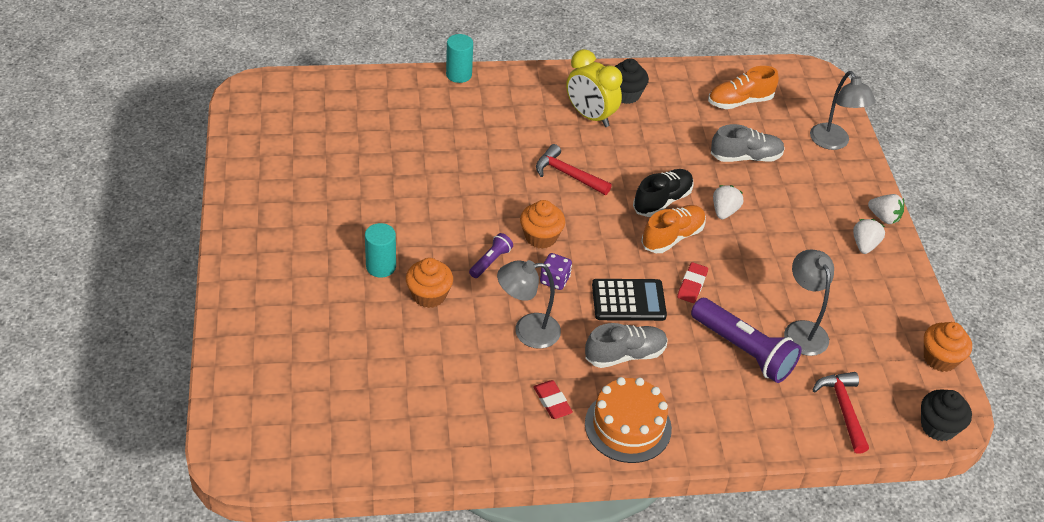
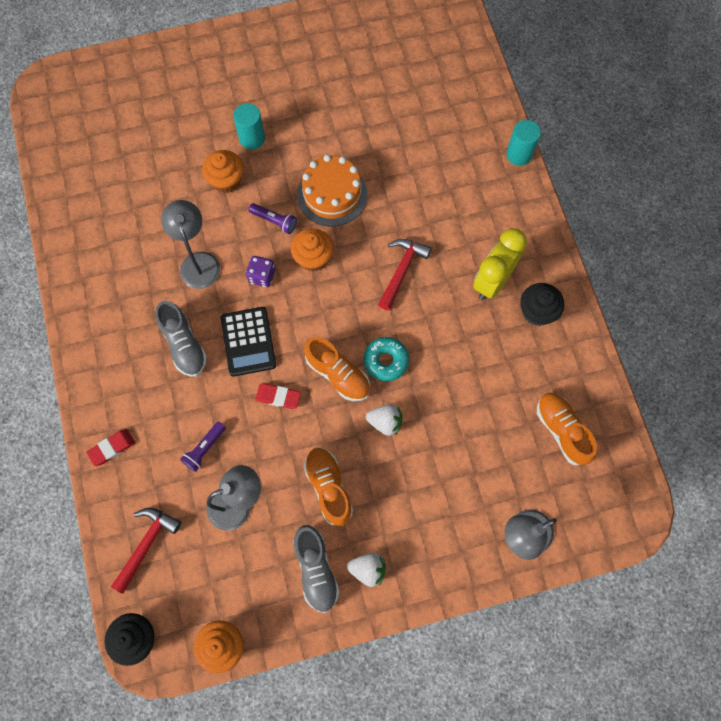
camera: 85 degrees right, 25 degrees up
(552, 402) = (124, 292): red eraser -> red eraser (112, 448)
(628, 426) = (106, 354): orange cake -> orange cake (332, 194)
(662, 201) = (386, 361): black shoe -> turquoise donut
(743, 350) = (204, 449): purple flashlight -> purple flashlight, size x0.49
(746, 157) = (472, 440): grey shoe -> grey shoe (316, 570)
(787, 260) = (328, 487): none -> orange shoe
(843, 409) = (147, 544): red hammer -> red hammer turned 45 degrees counterclockwise
(884, 217) = (414, 592): white strawberry -> none

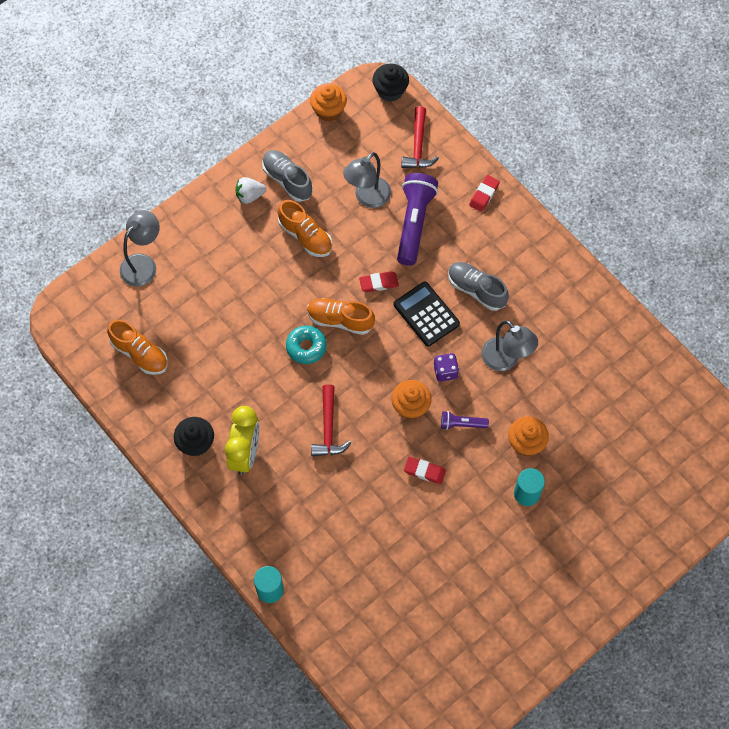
camera: 155 degrees right, 5 degrees down
(204, 449) = (414, 223): purple flashlight -> purple flashlight, size x2.03
(332, 194) = (424, 471): orange cake -> red eraser
(385, 422) = (284, 300): white strawberry -> none

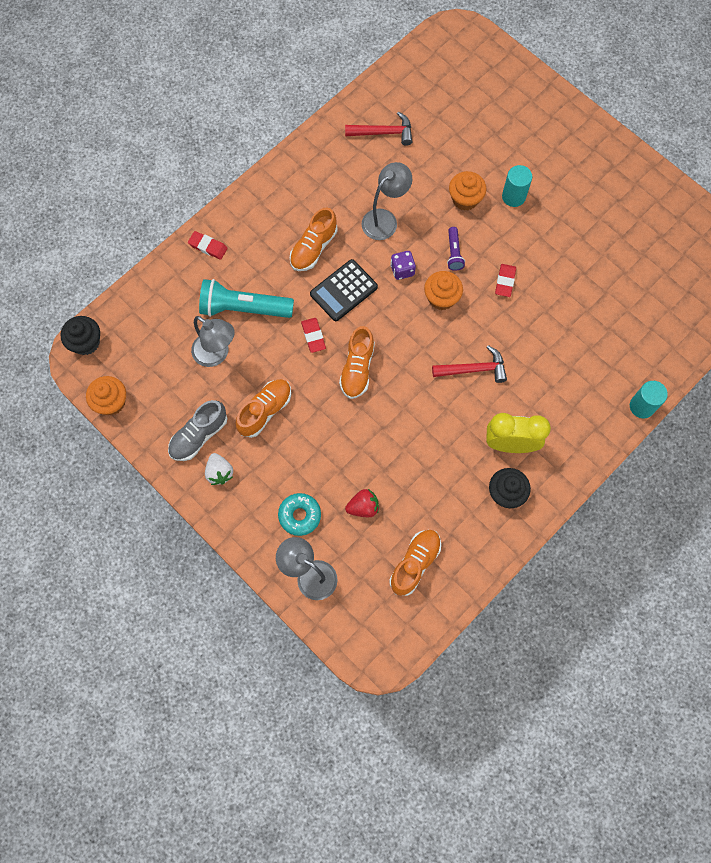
camera: 95 degrees left, 5 degrees up
(200, 314) = (363, 507): none -> red strawberry
(306, 347) = (390, 398): turquoise donut -> turquoise donut (300, 515)
(414, 223) = (243, 308): purple flashlight -> turquoise flashlight
(418, 146) = (153, 310): red hammer -> red hammer (384, 133)
(476, 290) = (313, 248): grey shoe -> orange shoe

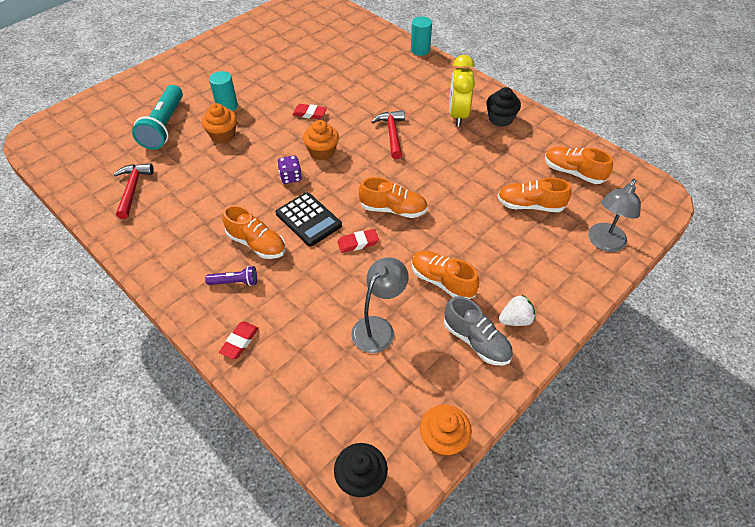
camera: 90 degrees left, 20 degrees down
(243, 308) = (322, 304): turquoise flashlight -> turquoise flashlight (164, 126)
(300, 515) = (548, 251): turquoise donut -> none
(363, 507) = (530, 205): red strawberry -> orange shoe
(385, 219) = (233, 189): grey lamp -> none
(454, 253) = (277, 143): purple flashlight -> purple flashlight (235, 282)

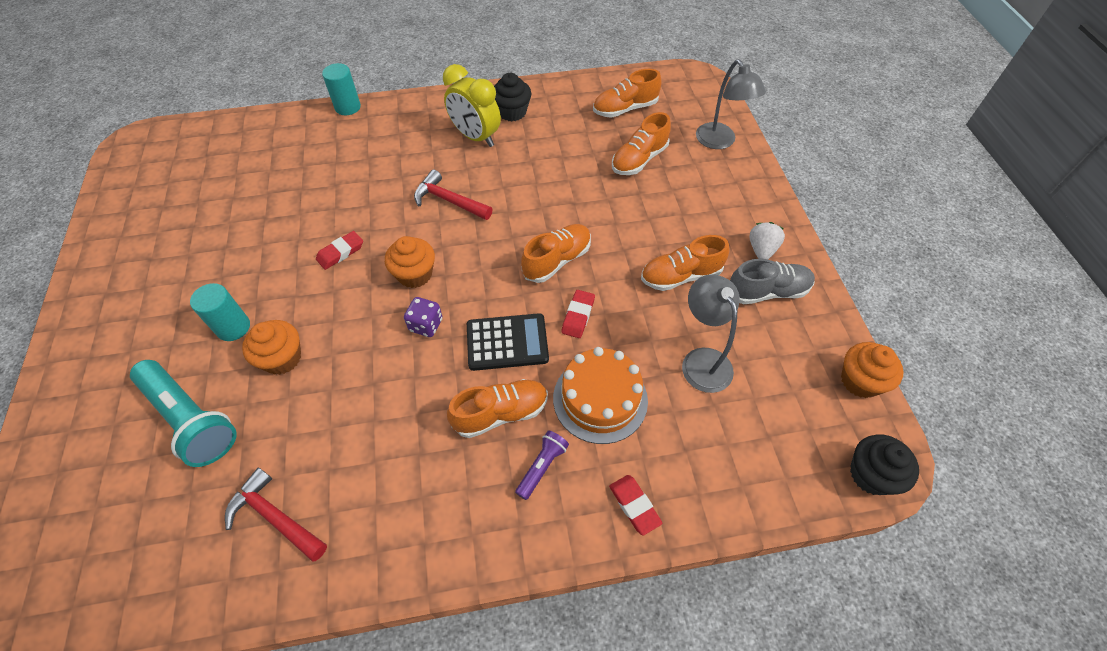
camera: 55 degrees left, 5 degrees up
(303, 286) = (600, 399): none -> orange cake

